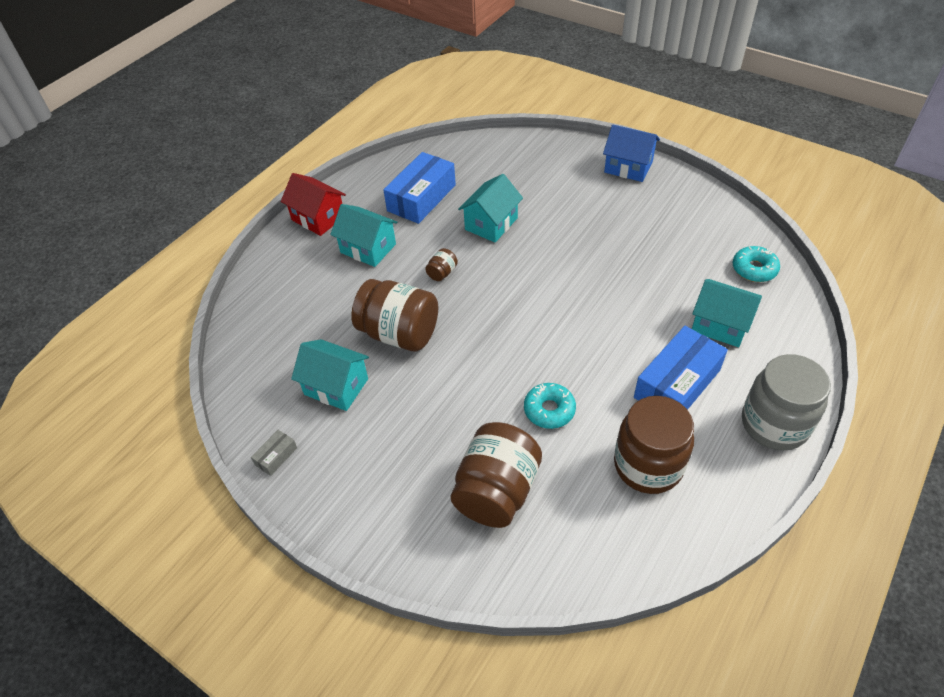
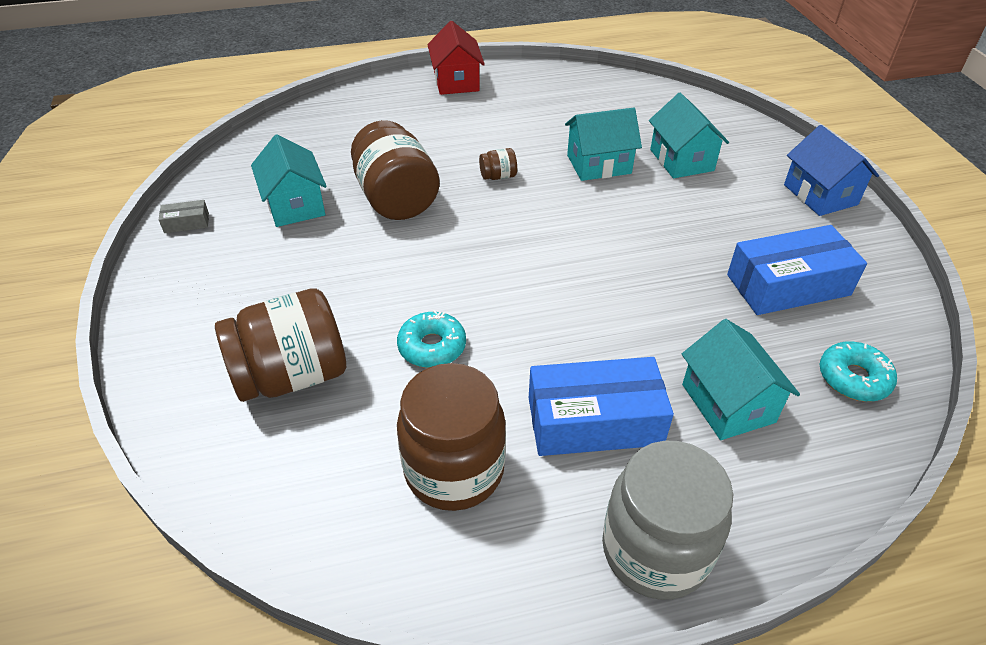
camera: 40 degrees right, 5 degrees down
(368, 248) = (463, 123): turquoise house -> turquoise house (681, 160)
(421, 198) = (563, 111): blue box -> blue box (788, 285)

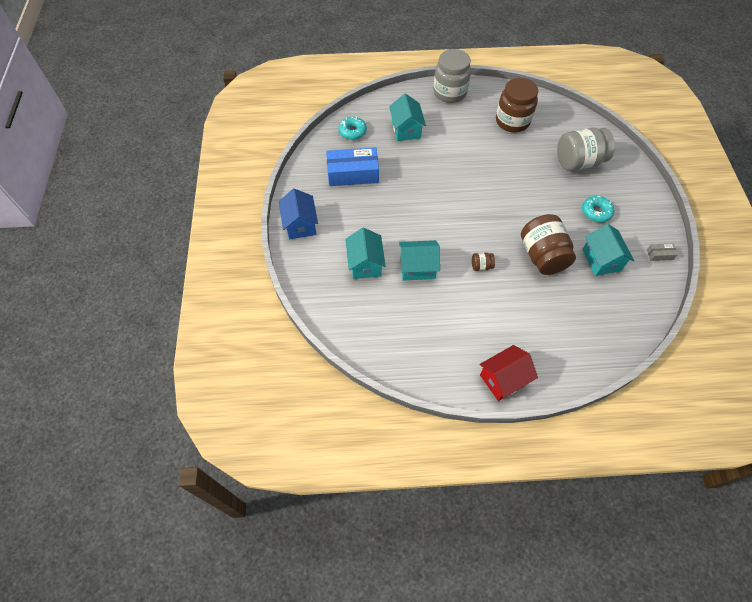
camera: 170 degrees left, 15 degrees up
(292, 375) = (578, 162): brown jar -> grey jar
(432, 347) = (520, 166): turquoise donut -> turquoise donut (596, 212)
(456, 81) = (503, 379): red house -> red house turned 60 degrees clockwise
(594, 421) = (459, 130): blue box -> none

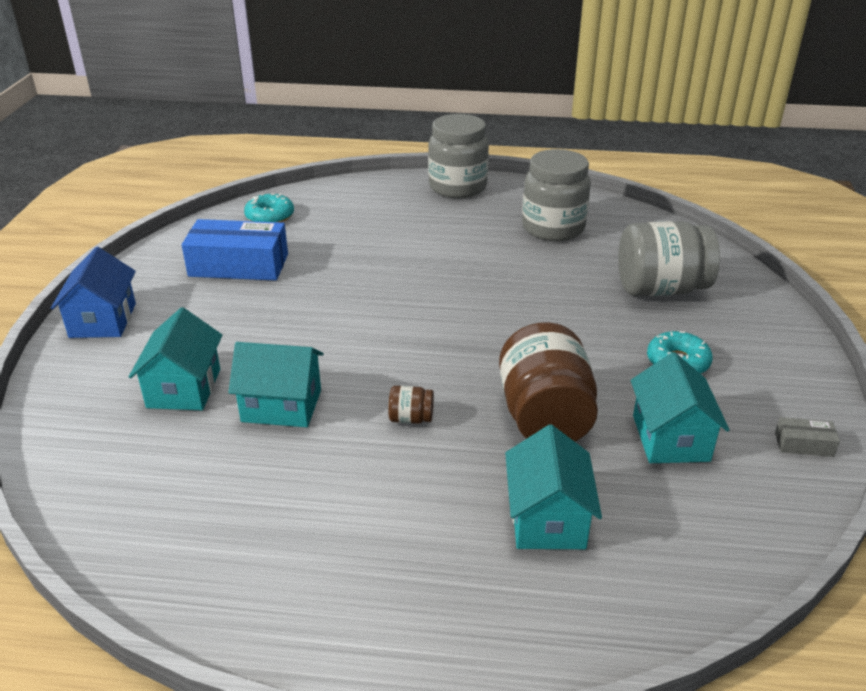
camera: 10 degrees right, 25 degrees down
(406, 129) = (362, 222): turquoise house -> turquoise house (547, 519)
(503, 379) = (371, 633): red house -> none
(512, 121) = (553, 228): brown jar -> grey jar

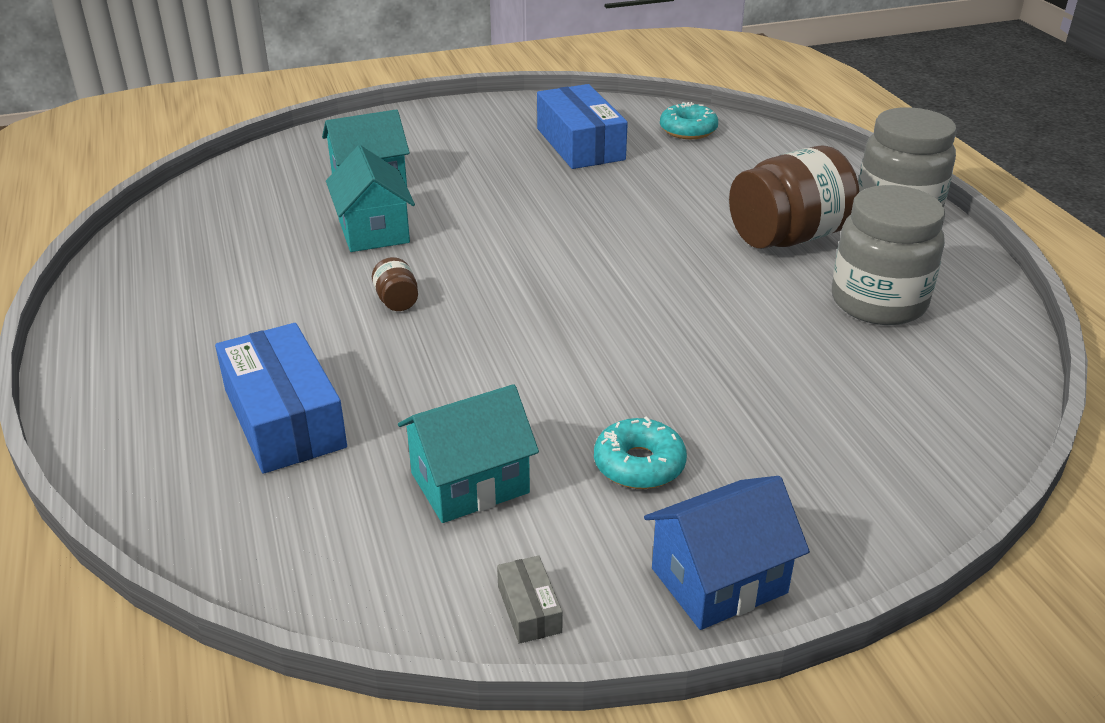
camera: 65 degrees right, 0 degrees up
(103, 320) = (438, 119): blue house -> blue house (719, 580)
(544, 417) = (451, 382): brown jar -> brown jar (788, 237)
(547, 519) = (284, 418): turquoise house -> blue box
(660, 289) = (813, 421): grey jar -> none

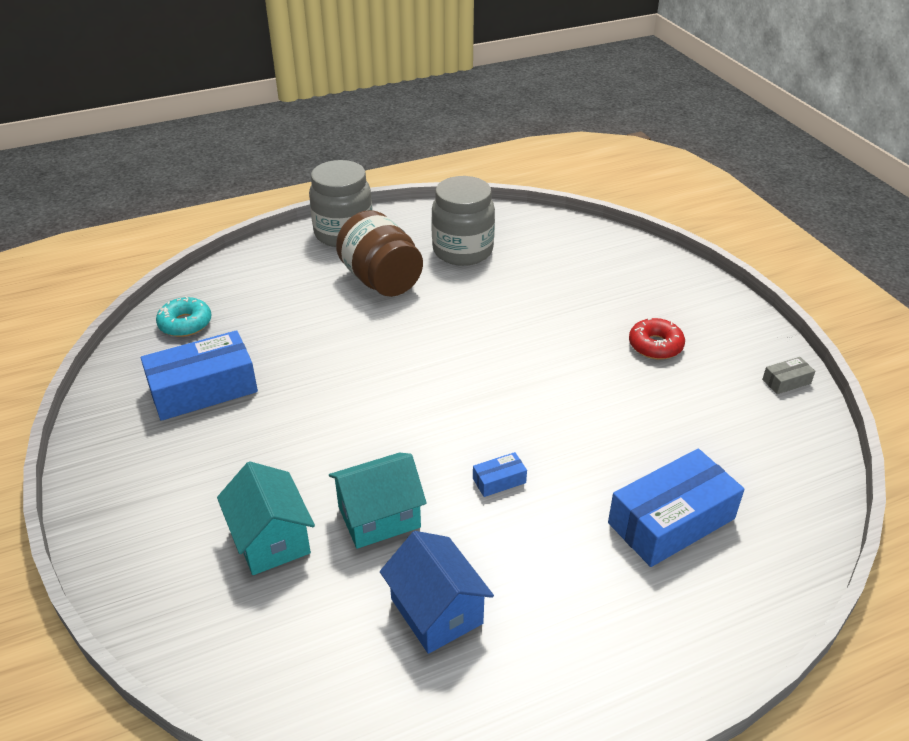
camera: 95 degrees left, 5 degrees up
(397, 301) = (499, 481): brown jar -> blue box
(469, 483) = (700, 414): turquoise house -> none
(639, 464) = (655, 345): turquoise donut -> red donut
(719, 580) = (733, 318): blue house -> blue house (436, 611)

